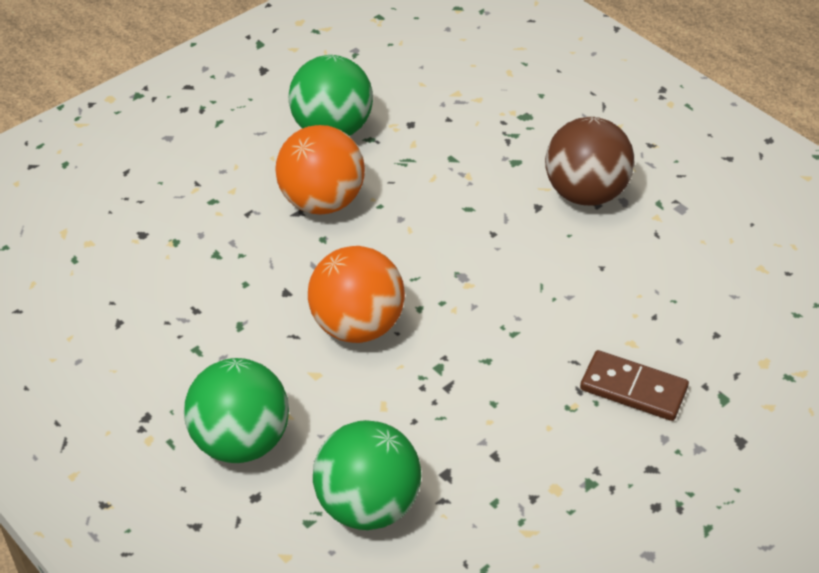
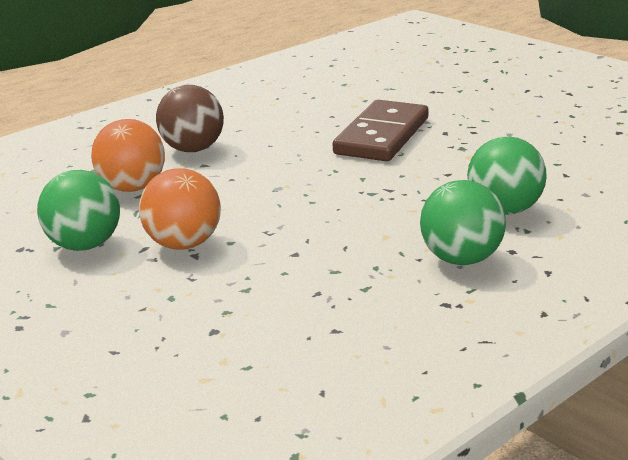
camera: 90 degrees left, 20 degrees down
(357, 326) = (333, 222): orange ball -> orange ball (132, 188)
(633, 388) = (381, 136): brown domino -> brown domino, size x1.84

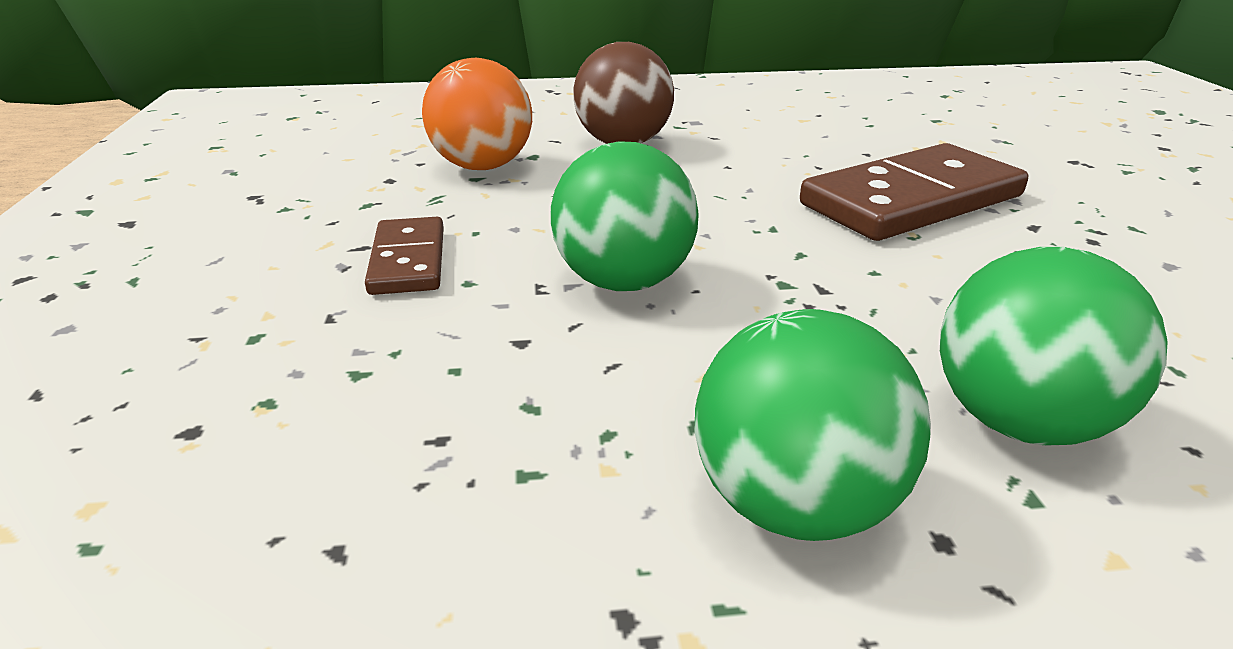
camera: 35 degrees right, 5 degrees up
(84, 245) = (310, 217): green ball -> green ball (623, 282)
(183, 244) = (408, 261): orange ball -> brown domino

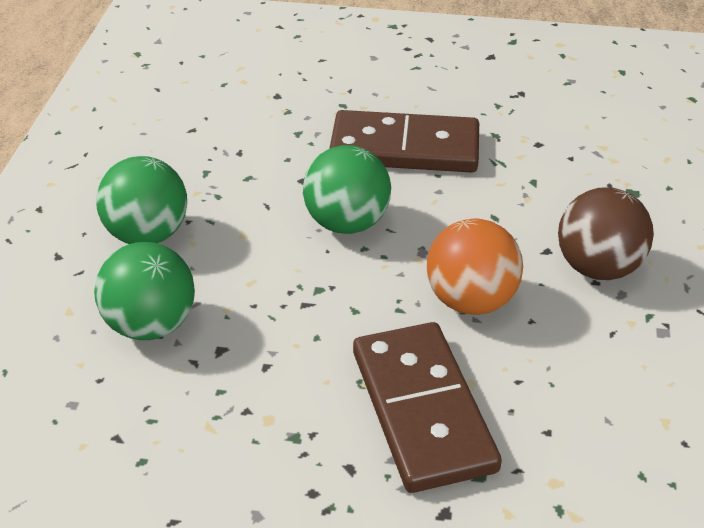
camera: 105 degrees right, 10 degrees up
(408, 261) = (404, 148): brown domino -> brown domino, size x1.84
(482, 166) = (554, 185): orange ball -> orange ball (470, 301)

